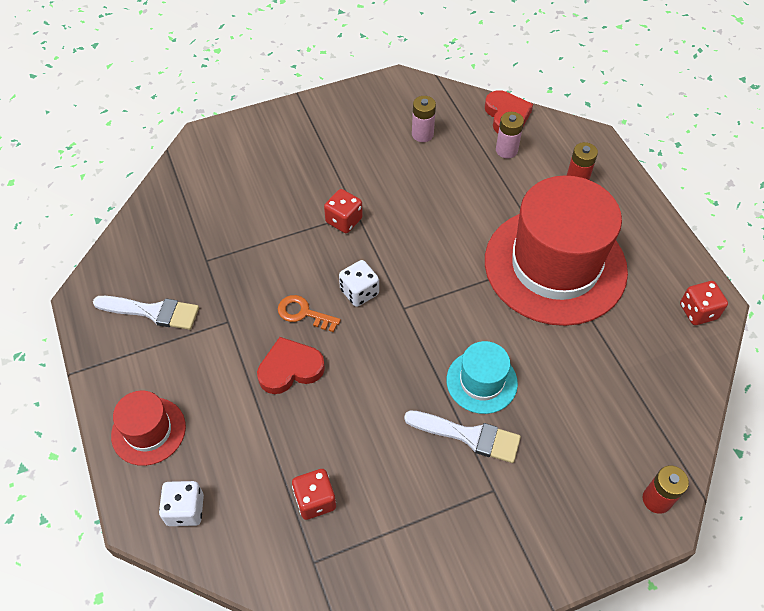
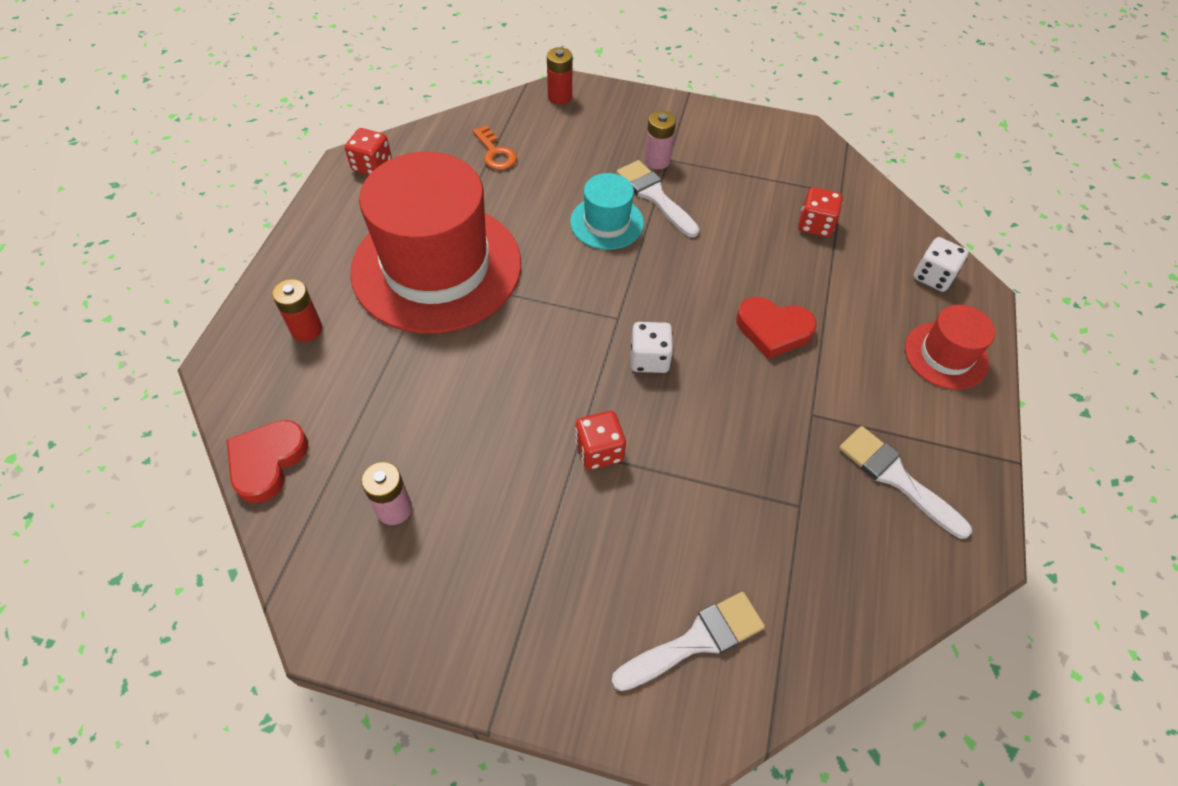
camera: 145 degrees left, 0 degrees up
(226, 168) = (695, 641): none -> white brush
(303, 313) = (724, 373): orange key -> orange key (495, 153)
(506, 150) = (327, 415): pink battery -> pink battery (657, 160)

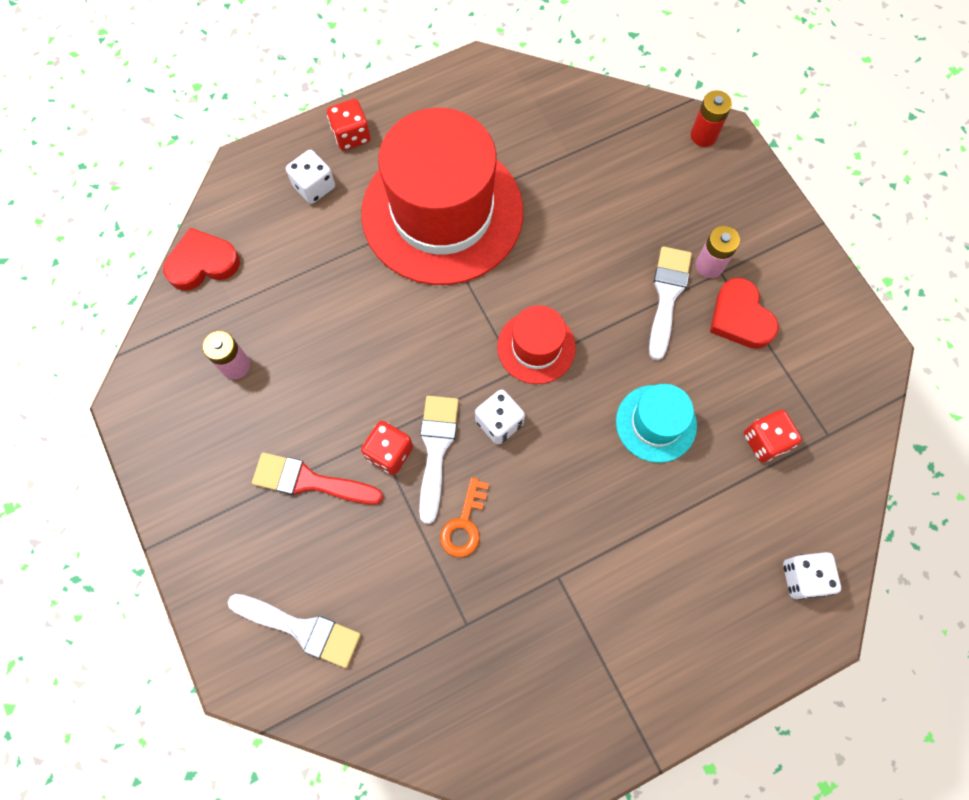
camera: 50 degrees right, 15 degrees up
(306, 329) = (314, 186): red battery -> white dice
(372, 166) = (490, 83): red dice -> red dice (351, 135)
(495, 153) = (591, 148): orange key -> orange key (464, 524)
(564, 530) = (310, 481): none -> red brush
(607, 222) = (602, 285): turquoise hat -> turquoise hat (656, 423)
(773, 330) = (614, 490): red heart -> red heart (740, 317)
(896, 478) = (555, 680): white brush -> white brush (436, 449)
(946, 355) = (720, 643): red hat -> red hat (536, 347)

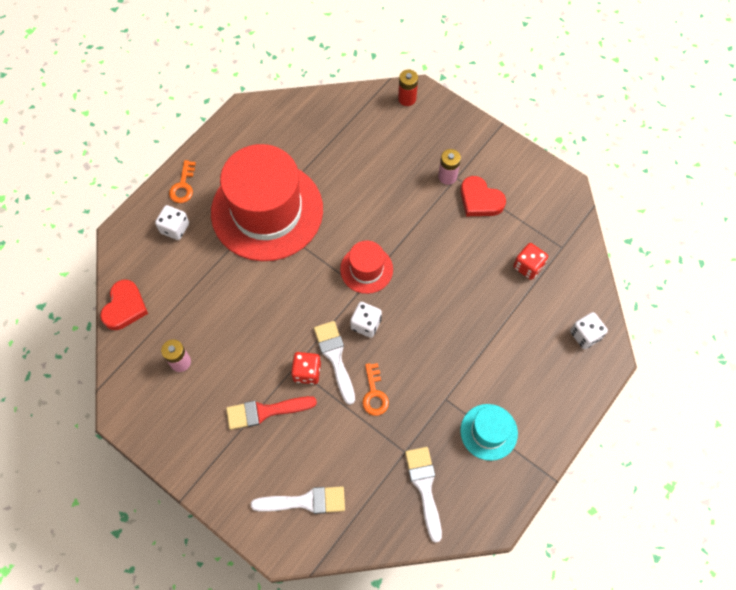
camera: 25 degrees left, 5 degrees down
(202, 263) = (125, 307): red heart -> red heart turned 150 degrees clockwise
(351, 135) = (183, 186): red dice -> orange key
(656, 423) = (460, 284): turquoise hat -> turquoise hat (489, 432)
(667, 296) = (431, 205): white brush -> white brush (424, 487)

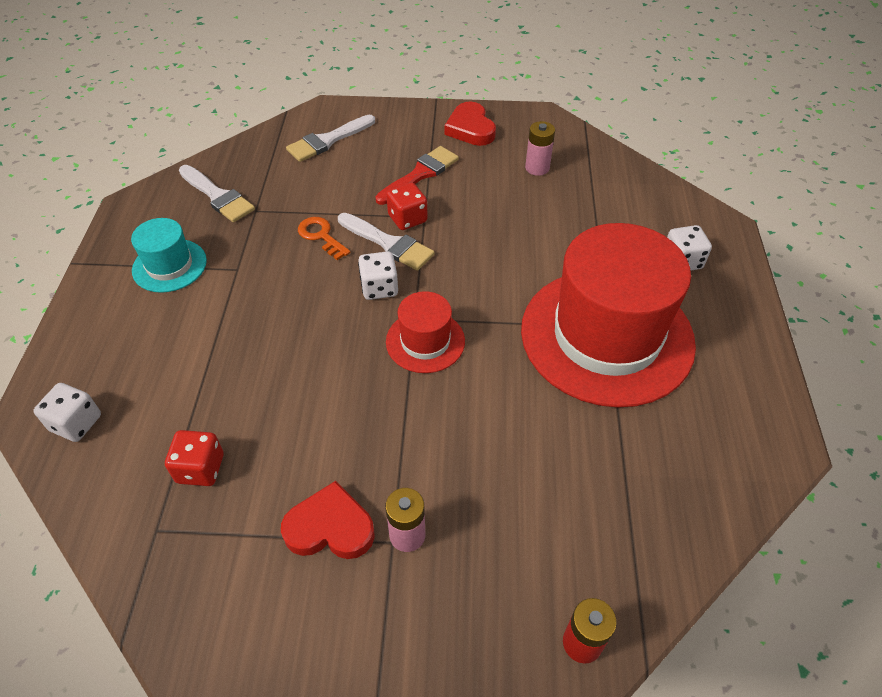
camera: 145 degrees right, 15 degrees down
(125, 307) = (638, 177): red heart -> red heart (470, 128)
(183, 186) = (730, 305): orange key -> none

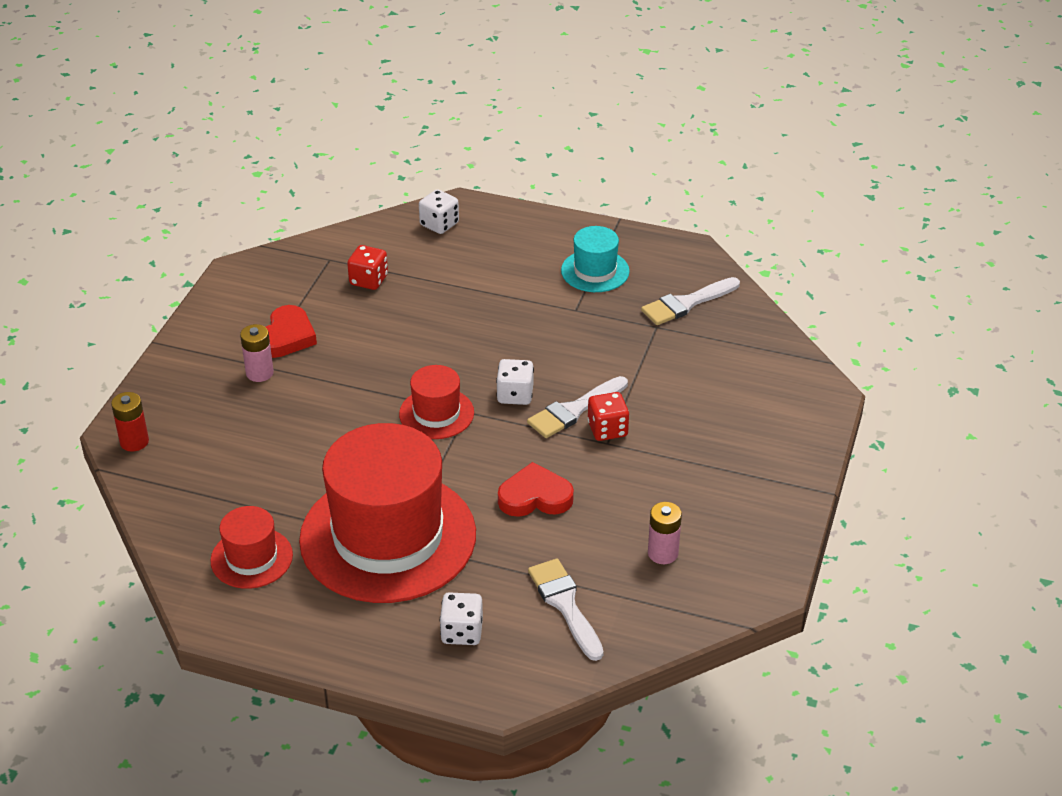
camera: 105 degrees right, 10 degrees down
(321, 236) = (602, 366): orange key -> none
(328, 140) = (763, 388): white brush -> white brush (565, 605)
(420, 174) = (679, 451): red brush -> none
(470, 128) = (758, 511): red heart -> red heart (535, 497)
(692, 438) = (251, 558): none -> red hat

